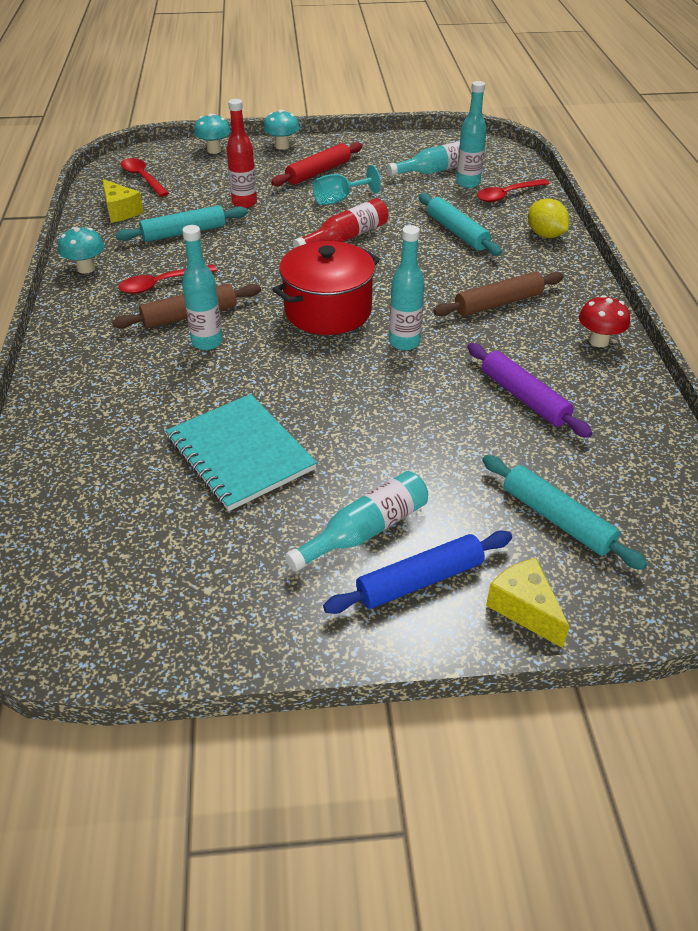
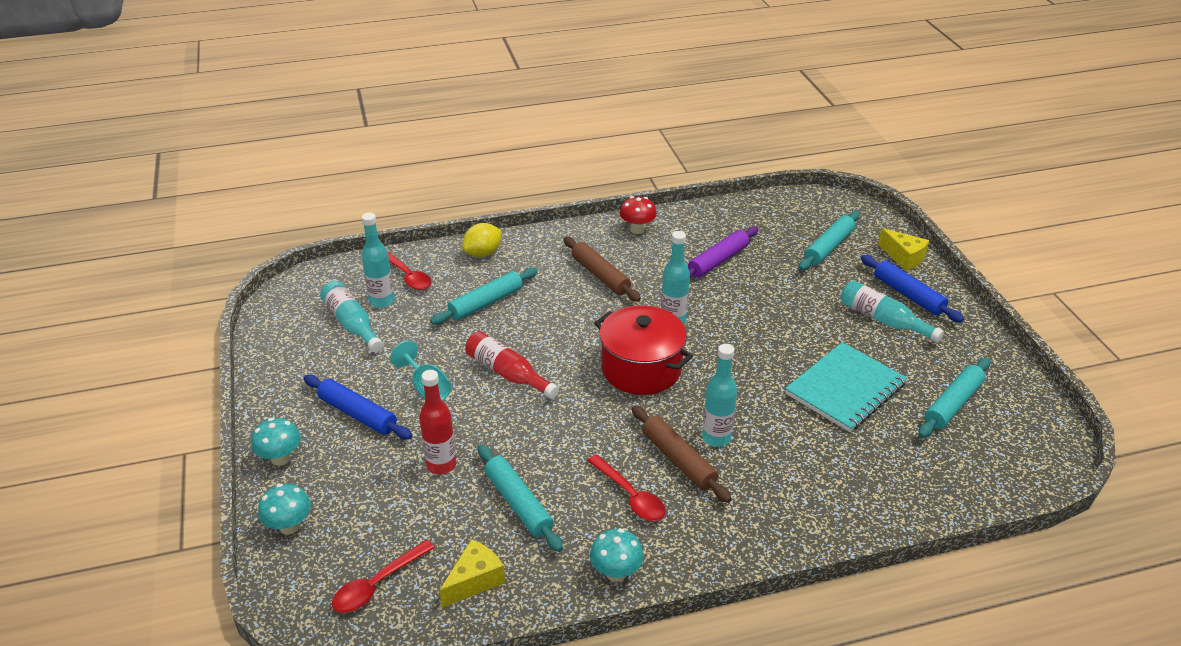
camera: 100 degrees left, 5 degrees down
(172, 550) = (953, 404): none -> turquoise rolling pin
(318, 172) = (358, 414): red rolling pin -> blue rolling pin
(524, 609) = (904, 257): yellow cheese -> yellow cheese turned 90 degrees counterclockwise

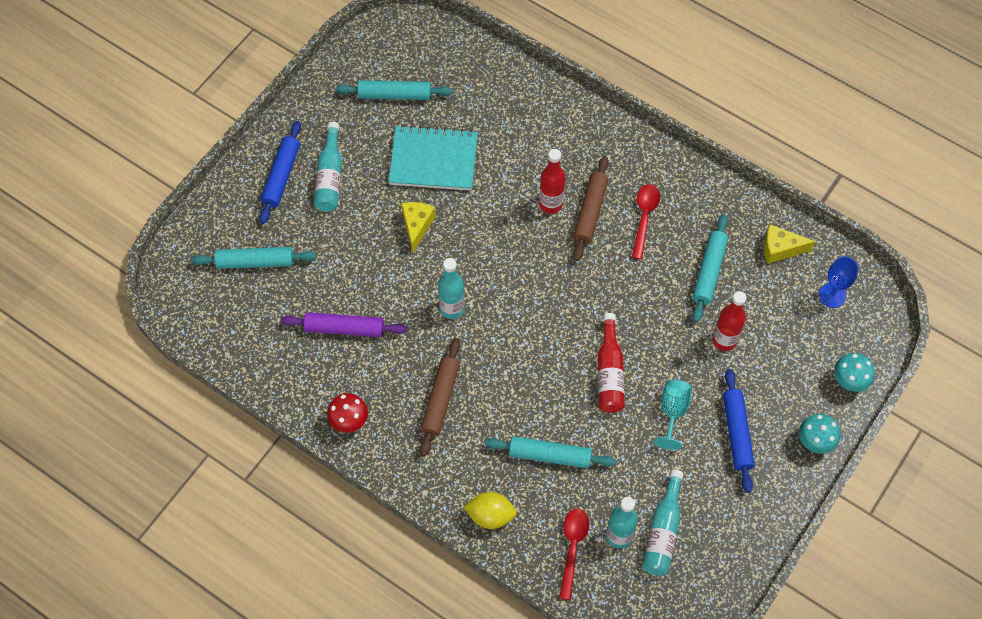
camera: 130 degrees left, 25 degrees up
(377, 584) = (832, 295): red spoon -> blue goblet
(616, 572) = (705, 186): turquoise mushroom -> none
(641, 369) = (525, 292): red pot -> none
(716, 438) = (551, 204): turquoise bottle -> red bottle
(904, 257) = (227, 203): yellow cheese -> yellow cheese (417, 226)

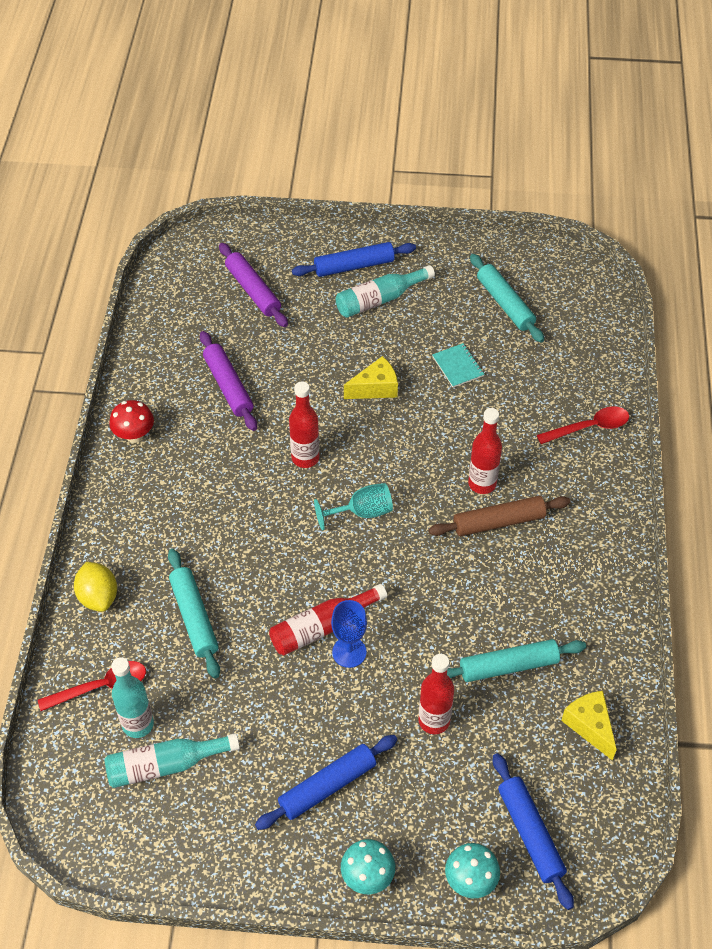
camera: 60 degrees right, 10 degrees down
(255, 262) = (253, 290): turquoise rolling pin -> purple rolling pin
(433, 160) = (457, 366): turquoise notebook -> turquoise notebook, size x0.48
(440, 400) = (200, 495): brown rolling pin -> none
(452, 309) = (305, 458): turquoise bottle -> red bottle
(644, 218) = (529, 574): red spoon -> red spoon (589, 427)
(673, 412) = (314, 709): turquoise goblet -> turquoise goblet (362, 512)
(832, 295) = (570, 810): blue goblet -> blue goblet (349, 652)
(836, 328) = (530, 833): none -> blue rolling pin

